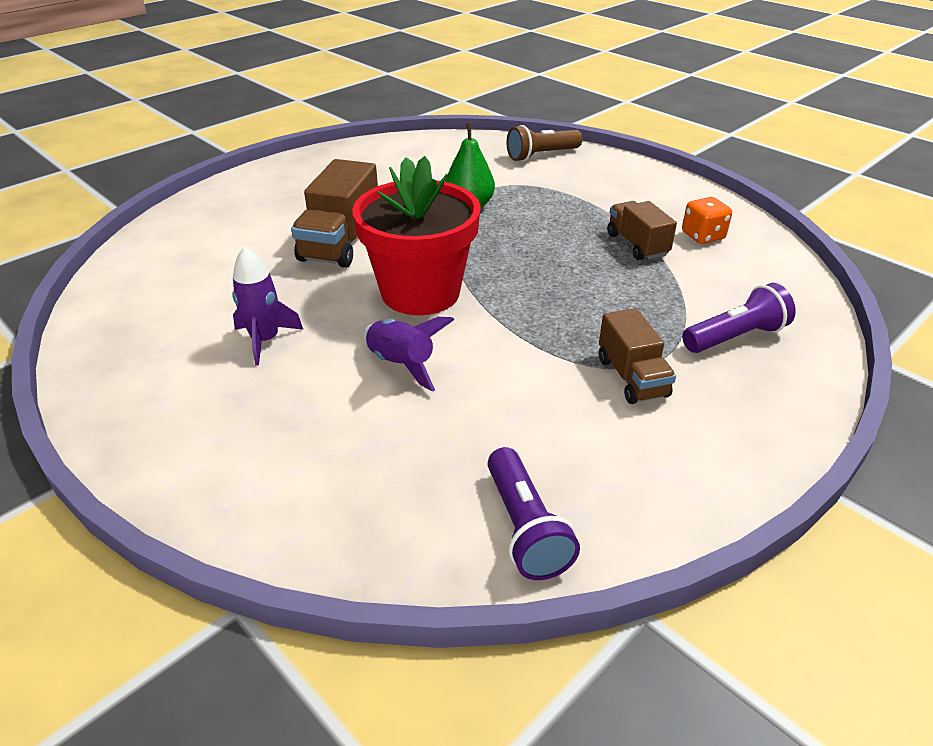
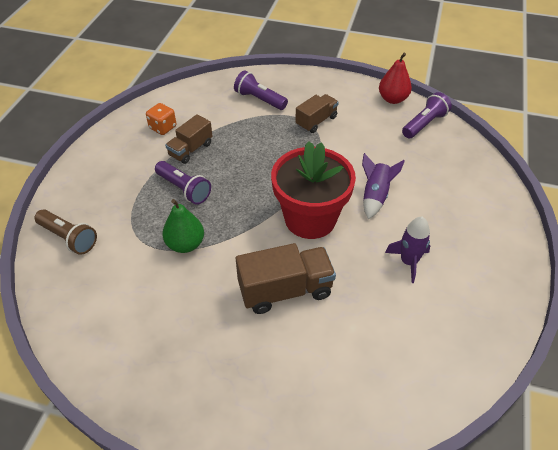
camera: 120 degrees left, 10 degrees up
(560, 224) = (184, 189): none -> purple flashlight
(646, 522) = (392, 99): none -> red pear

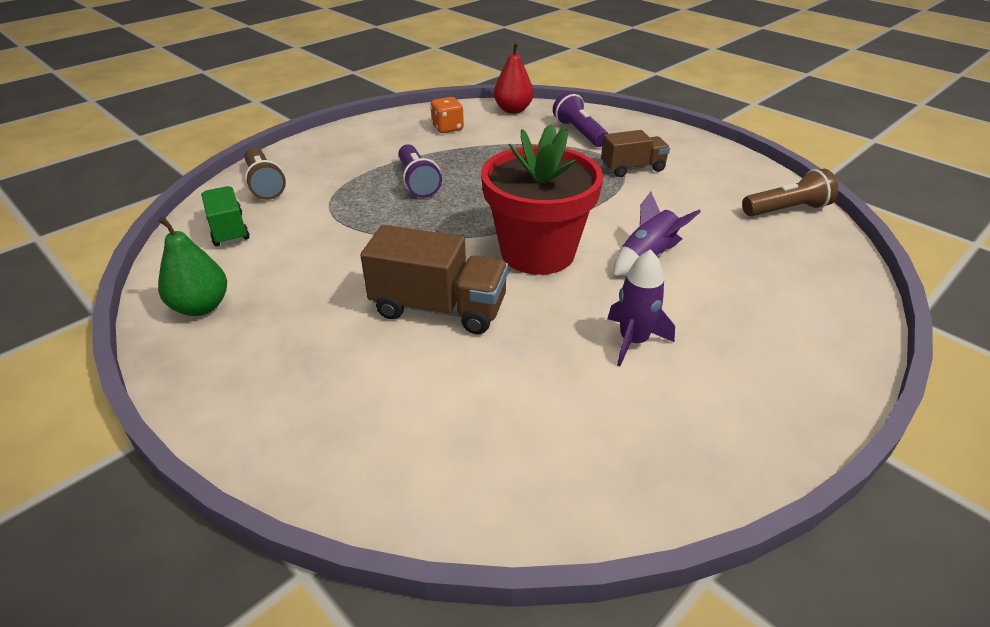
camera: 30 degrees right, 10 degrees down
(82, 292) = (229, 230): none -> green truck
(185, 244) = (370, 227): green pear -> green pear (201, 307)
(190, 149) = (458, 153): brown truck -> none
(392, 99) = (759, 175): red pear -> red pear (513, 110)
(424, 124) = (786, 210): purple flashlight -> brown flashlight

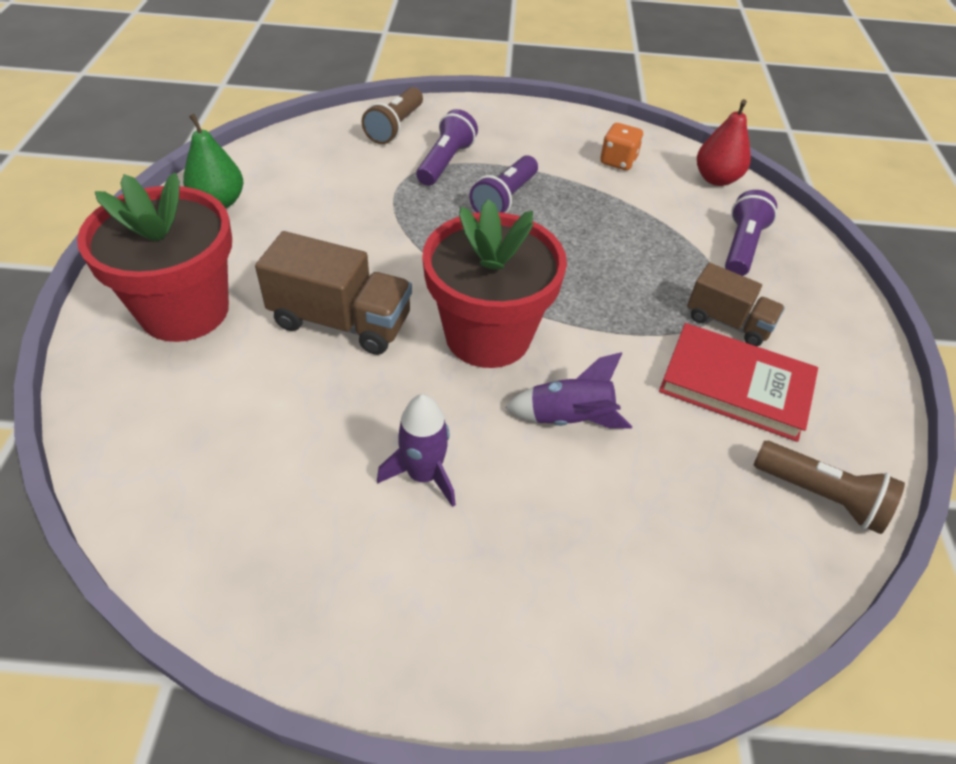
camera: 45 degrees right, 10 degrees up
(229, 230) = (318, 152): green truck -> none
(309, 386) = (184, 310): none -> red flower pot
(340, 184) = (445, 162): none -> purple flashlight
(439, 308) = (341, 321): brown truck -> brown truck turned 45 degrees counterclockwise
(683, 192) = (735, 385): none -> red book

